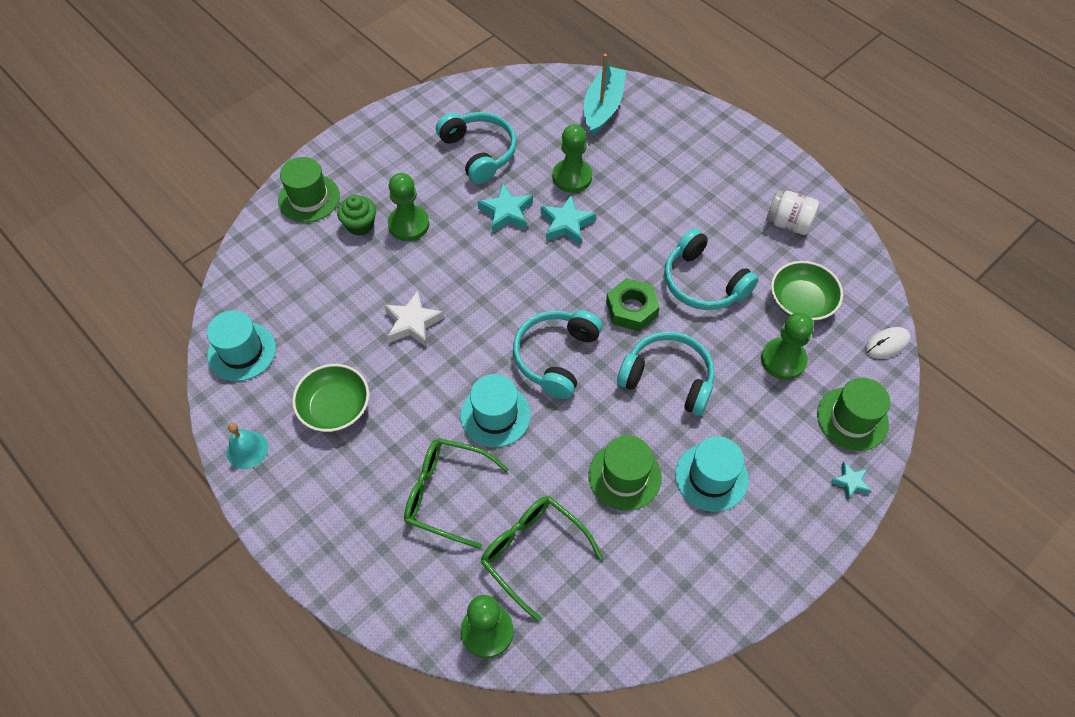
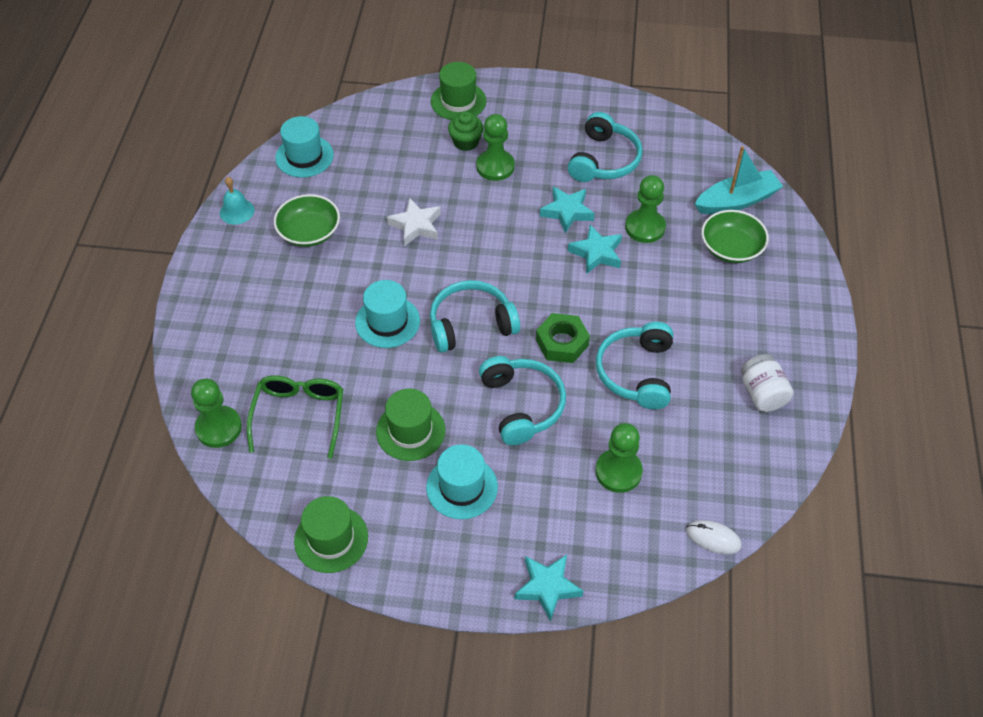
camera: 50 degrees right, 5 degrees down
(446, 494) = (300, 336): green glasses -> none
(801, 302) = (690, 451): green bowl -> green bowl (731, 248)
(850, 482) = (547, 587): turquoise star -> turquoise star, size x1.71
(852, 419) = (610, 554): green hat -> green hat (331, 539)

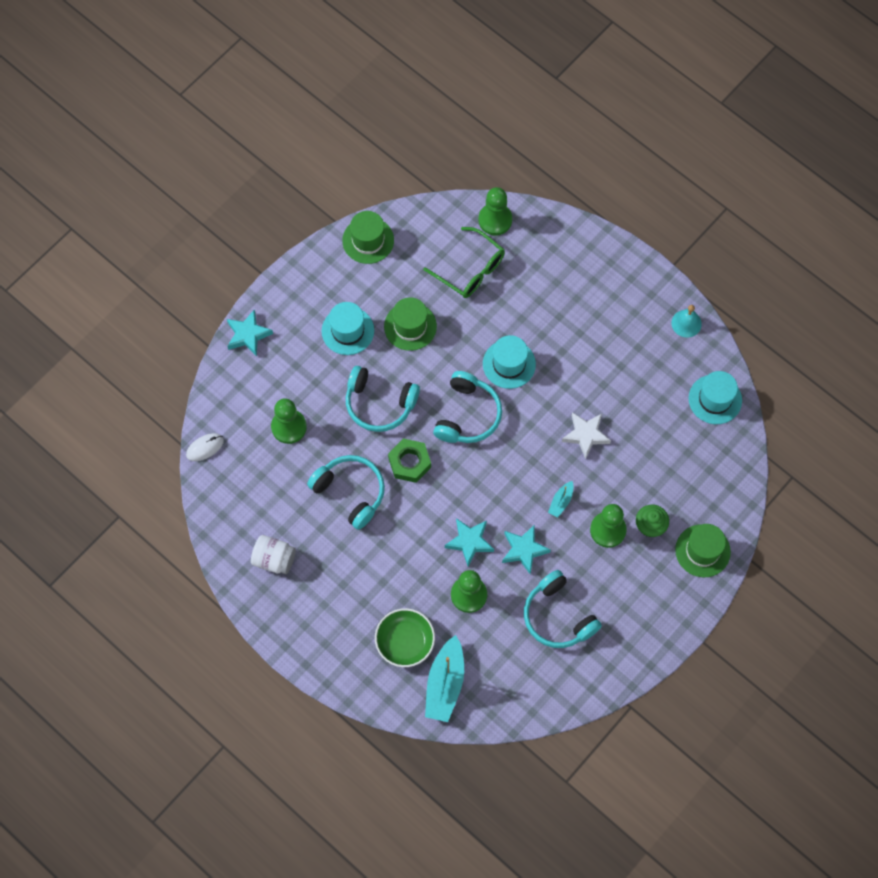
camera: 125 degrees right, 15 degrees up
(309, 232) = (630, 360): green bowl -> none
(497, 210) = (561, 501): none -> turquoise boat

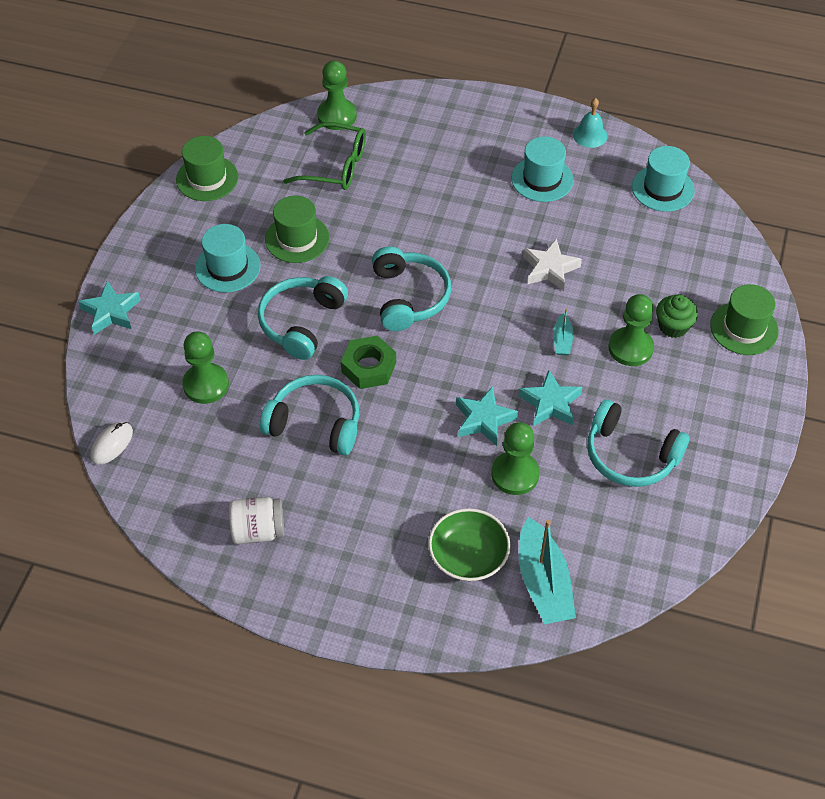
camera: 25 degrees left, 15 degrees down
(379, 403) = (302, 323): turquoise headphones -> turquoise headphones turned 120 degrees clockwise
(509, 364) = (426, 234): turquoise hat -> turquoise hat (542, 179)

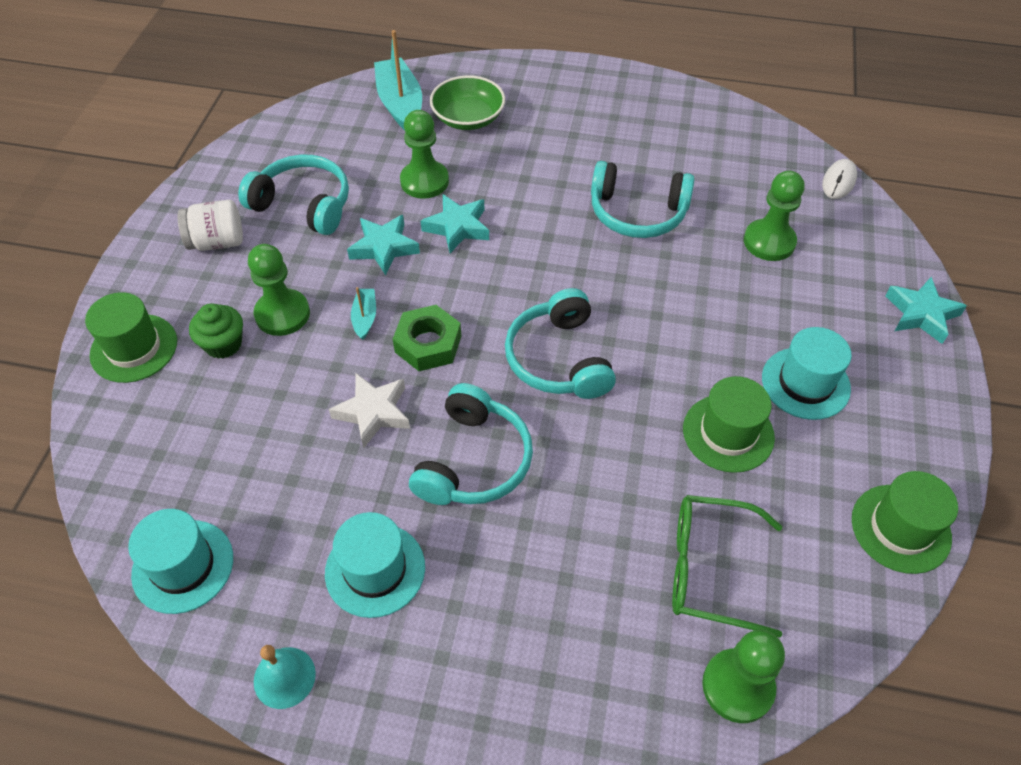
camera: 175 degrees right, 0 degrees up
(258, 531) = (665, 124): white jar -> white jar (217, 242)
(302, 323) = (684, 317): turquoise headphones -> turquoise headphones (473, 460)
(368, 367) = (592, 272): green nut -> green nut (428, 344)

